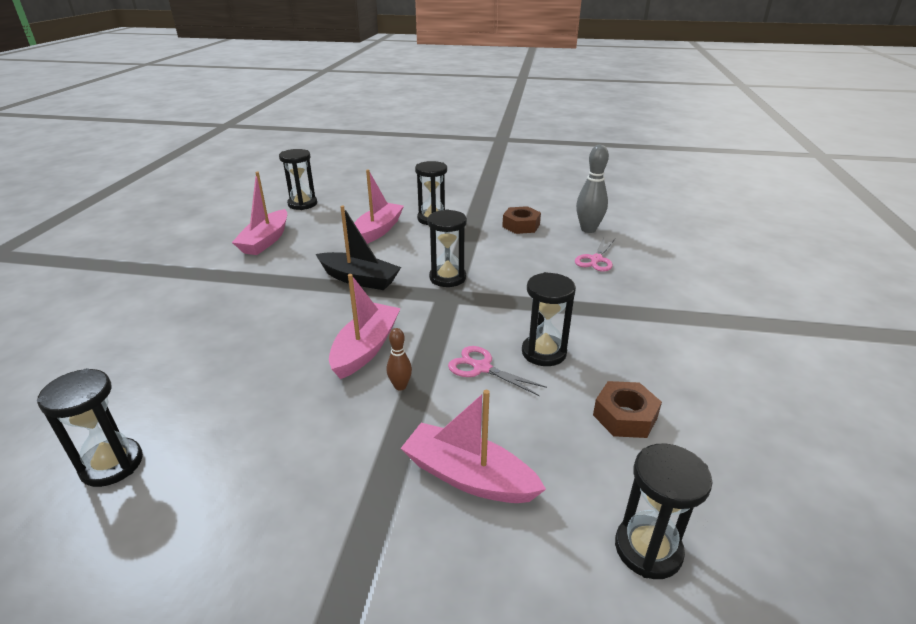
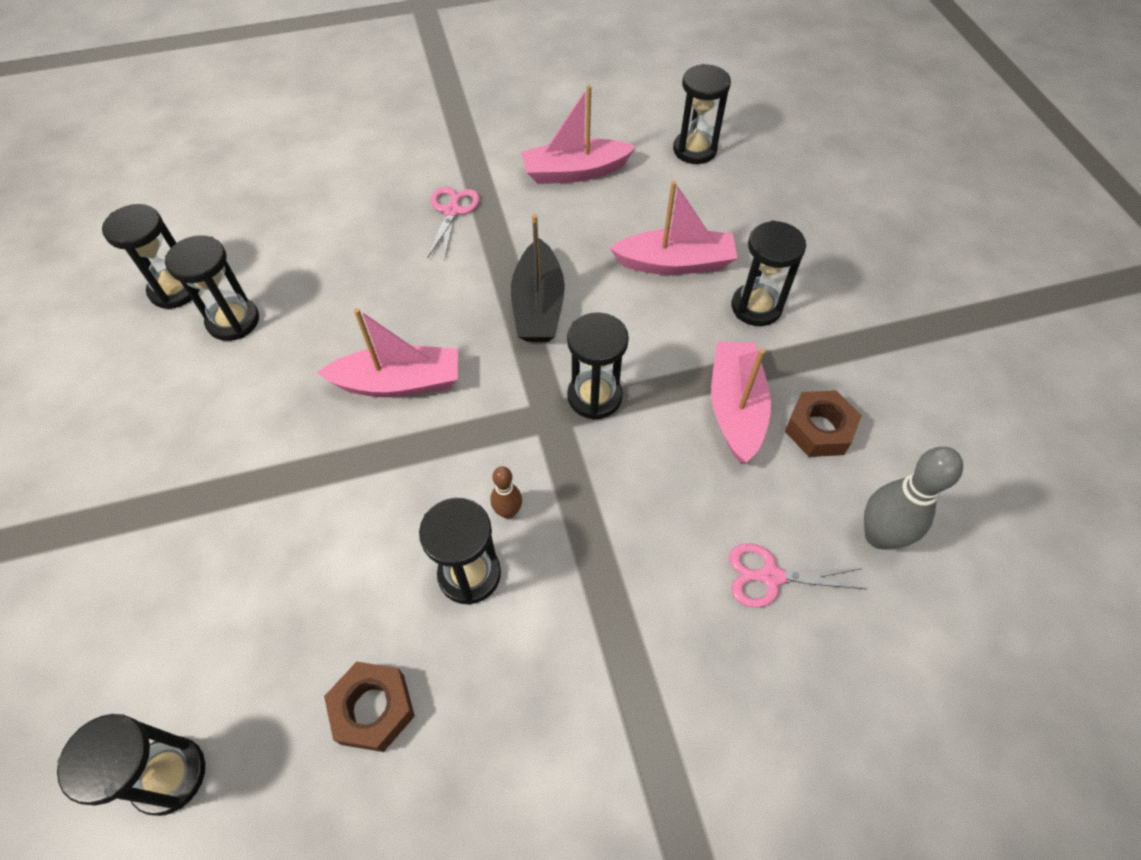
camera: 65 degrees right, 25 degrees up
(203, 428) = (233, 321): none -> black hourglass
(400, 386) = (345, 446): brown bowling pin -> brown bowling pin (508, 511)
(468, 476) = (228, 567): pink boat -> pink boat (735, 408)
(481, 367) = (409, 513): pink scissors -> pink scissors (452, 211)

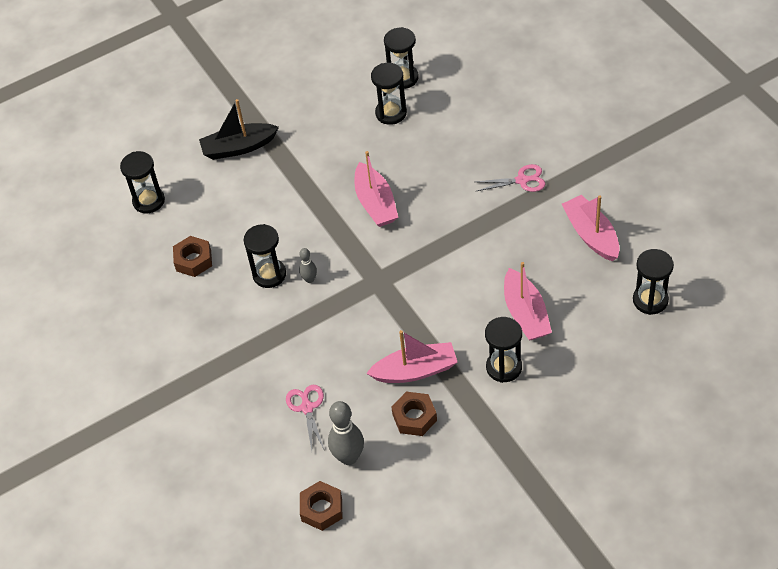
camera: 80 degrees right, 5 degrees down
(508, 511) = (309, 279): brown bowling pin -> grey bowling pin
(538, 305) = (458, 250): black boat -> black boat (239, 147)
(594, 396) = (399, 298): black hourglass -> none
(974, 600) = (322, 509): none -> brown nut

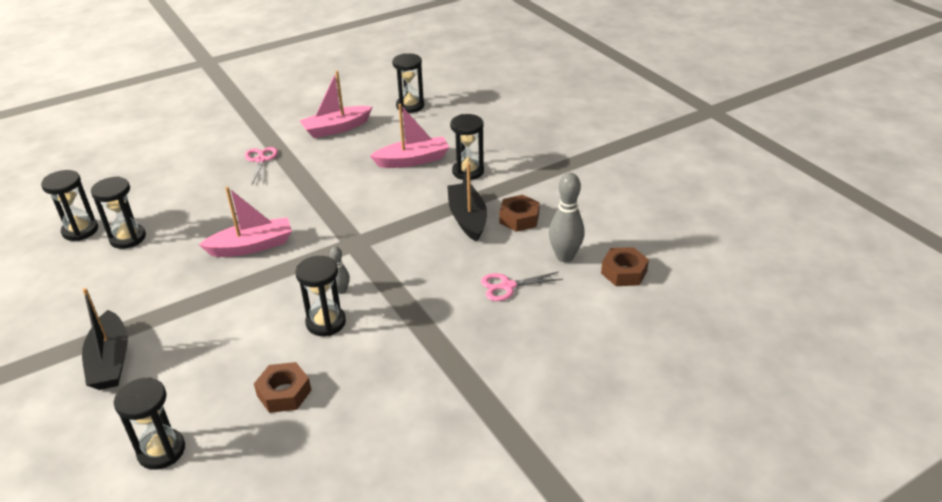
camera: 95 degrees left, 15 degrees down
(415, 371) = (467, 218): pink boat -> black boat

